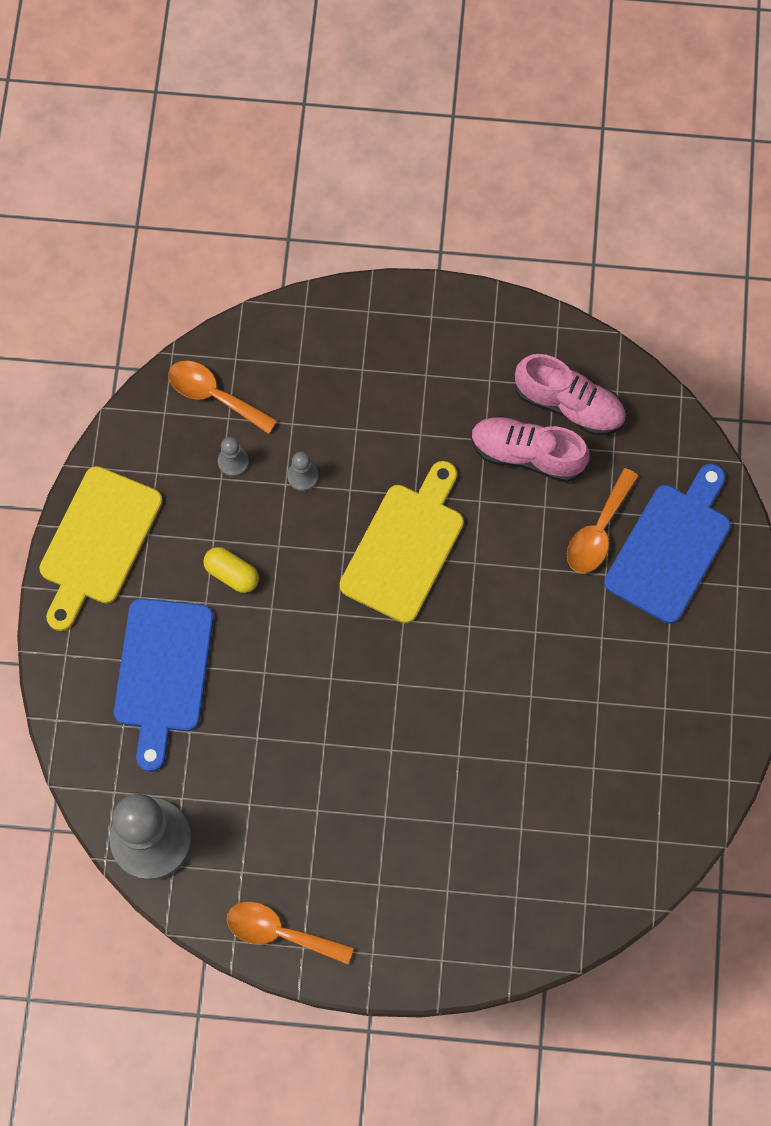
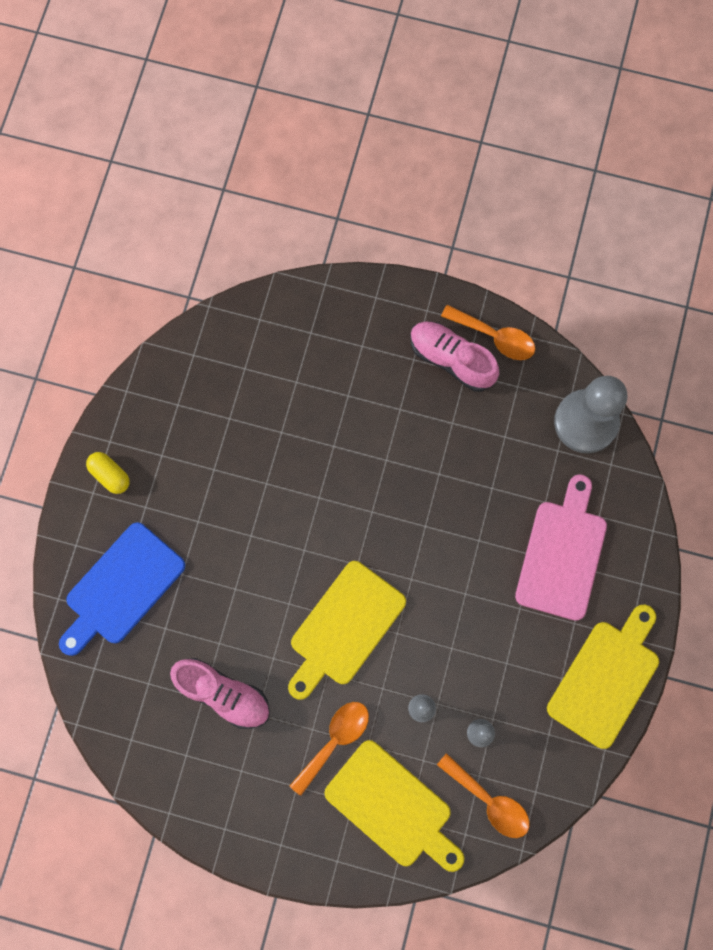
camera: 170 degrees left, 5 degrees up
(163, 673) = (562, 554): blue cutting board -> pink cutting board
(232, 574) = (494, 629): yellow capsule -> yellow capsule (110, 475)
(318, 372) = (393, 806): none -> yellow cutting board
(569, 405) = (176, 734): pink shoe -> pink shoe (451, 359)
(598, 531) = (178, 613): orange spoon -> orange spoon (334, 740)

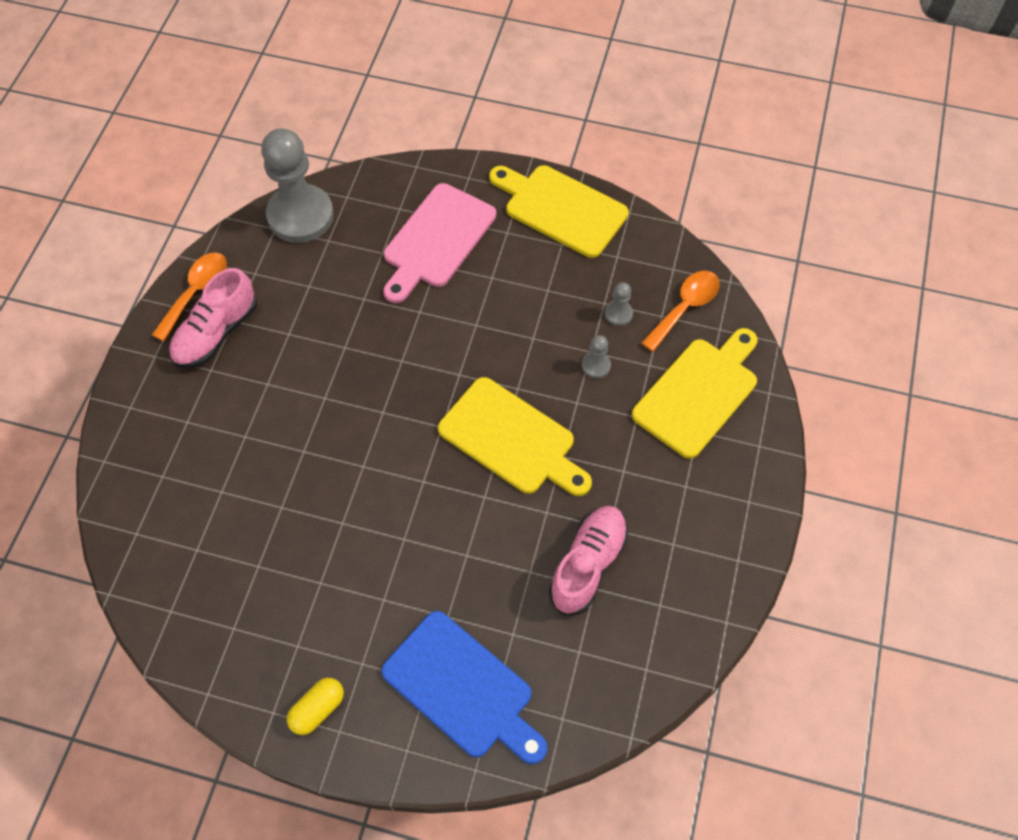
camera: 90 degrees left, 15 degrees down
(334, 740) = (634, 448): orange spoon -> none
(562, 554) = (437, 240): pink cutting board -> pink cutting board turned 75 degrees counterclockwise

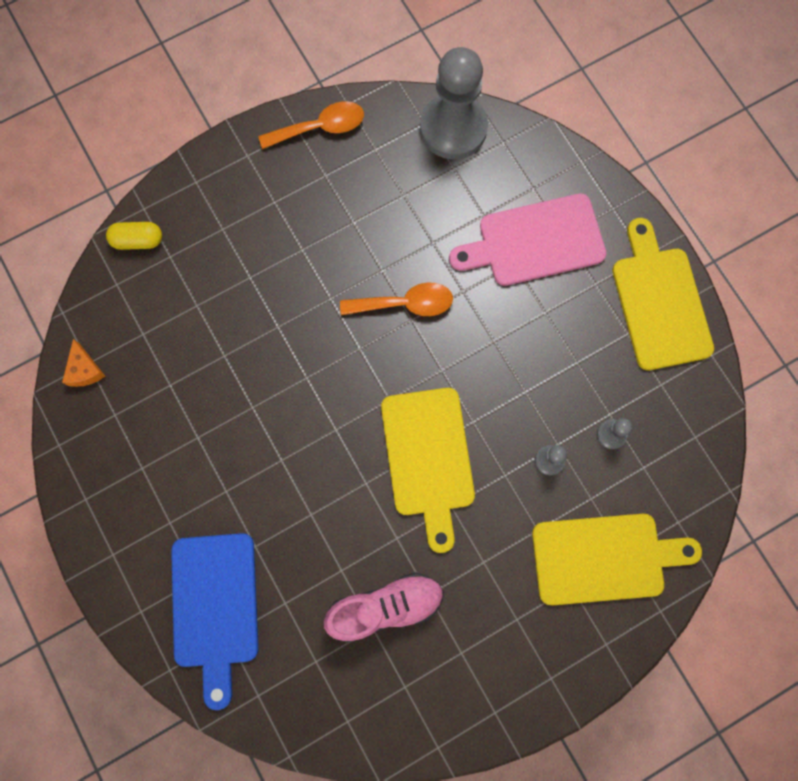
camera: 45 degrees right, 15 degrees up
(173, 618) = (84, 370): none -> orange cheese
(216, 333) = (304, 175): pink shoe -> none
(318, 709) = (113, 526): yellow capsule -> yellow capsule (138, 240)
(685, 308) = (669, 478): orange spoon -> orange spoon (405, 304)

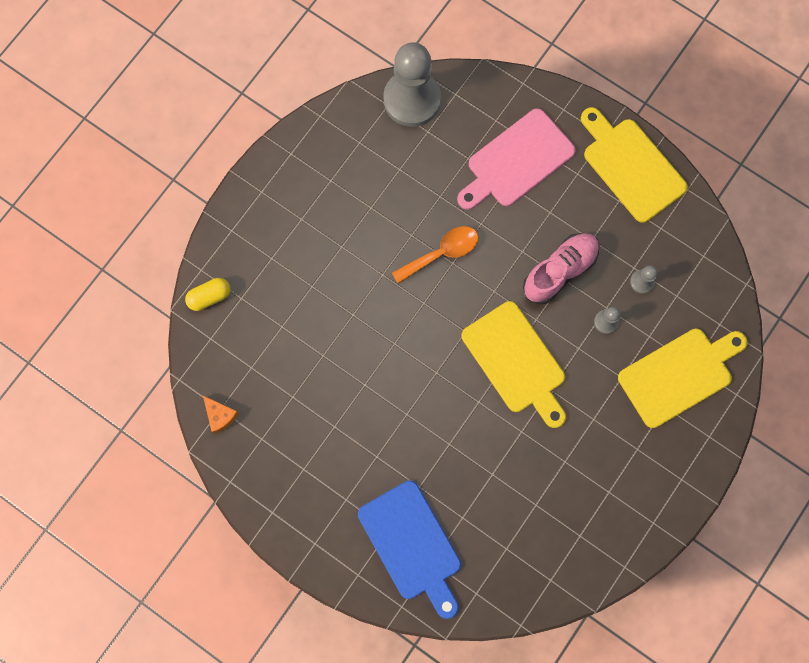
camera: 25 degrees left, 0 degrees up
(320, 127) = (308, 144): orange spoon -> none
(385, 606) = (538, 485): pink shoe -> pink shoe (560, 271)

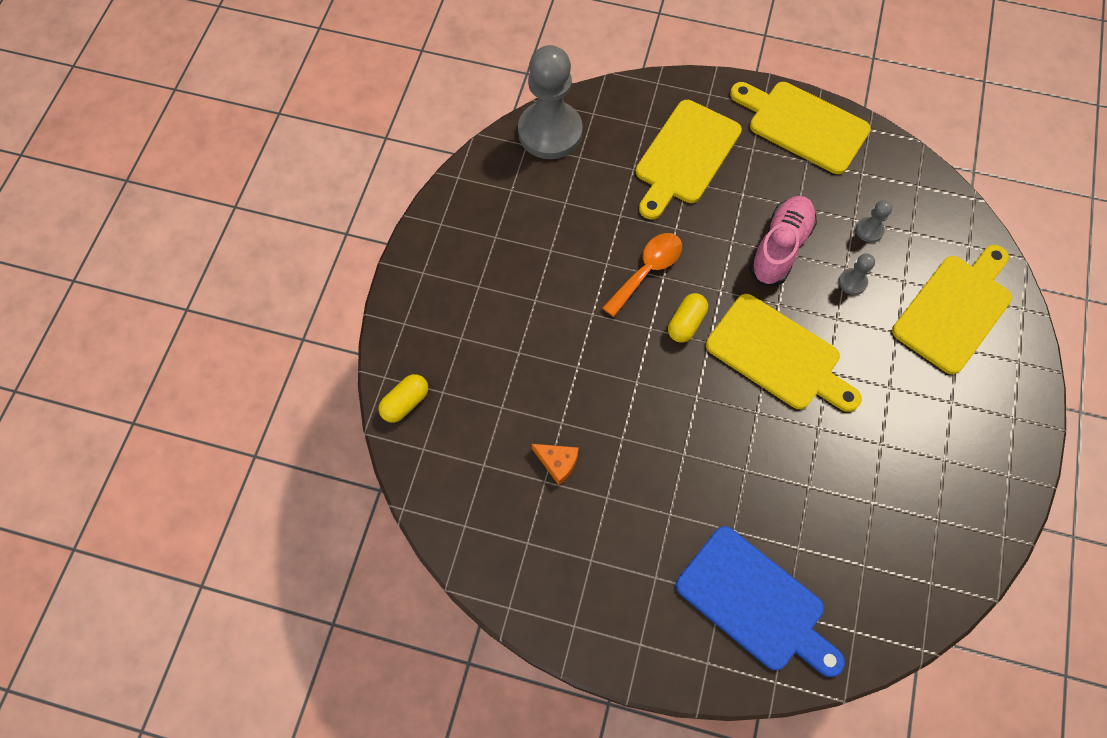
camera: 20 degrees left, 10 degrees down
(220, 415) = (468, 533): orange cheese -> orange cheese (557, 463)
(454, 309) = (686, 323): none -> yellow capsule
(517, 161) = (685, 156): pink cutting board -> yellow cutting board

